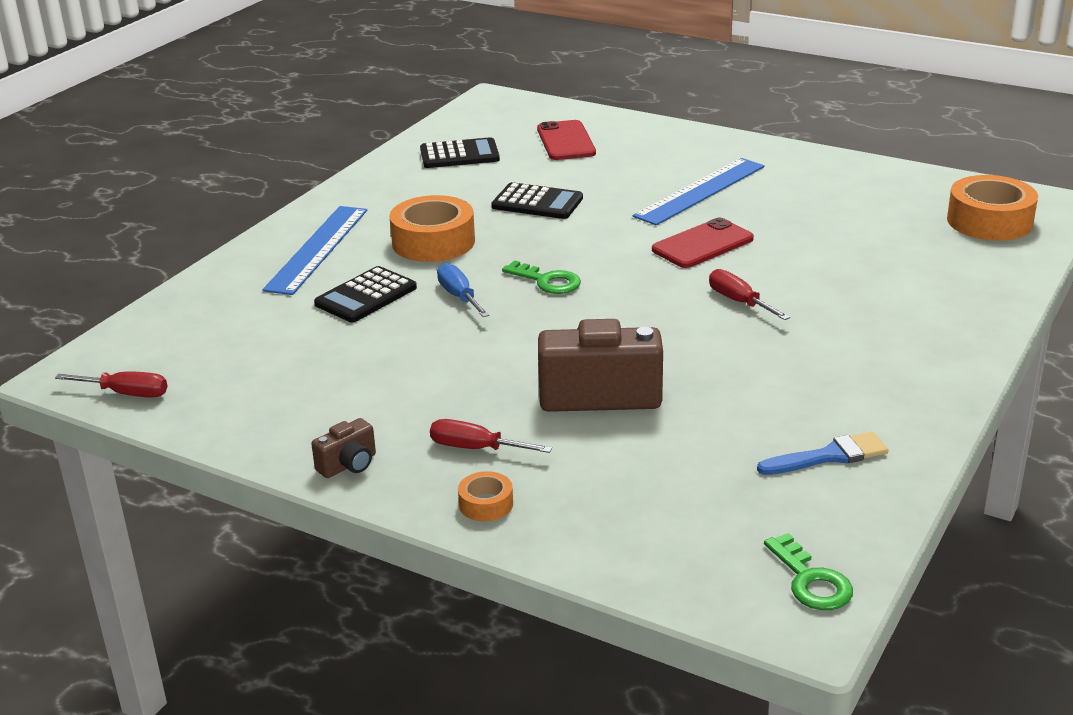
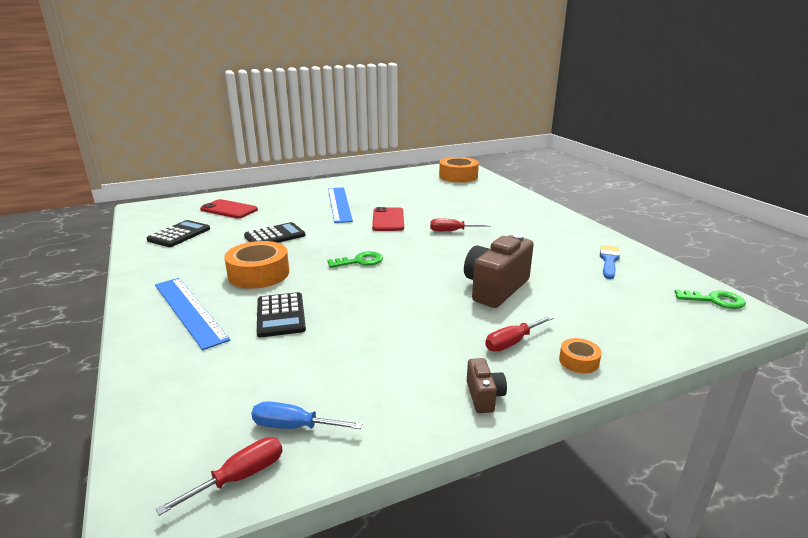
camera: 55 degrees left, 5 degrees down
(459, 296) = (334, 288): blue screwdriver -> blue screwdriver (294, 426)

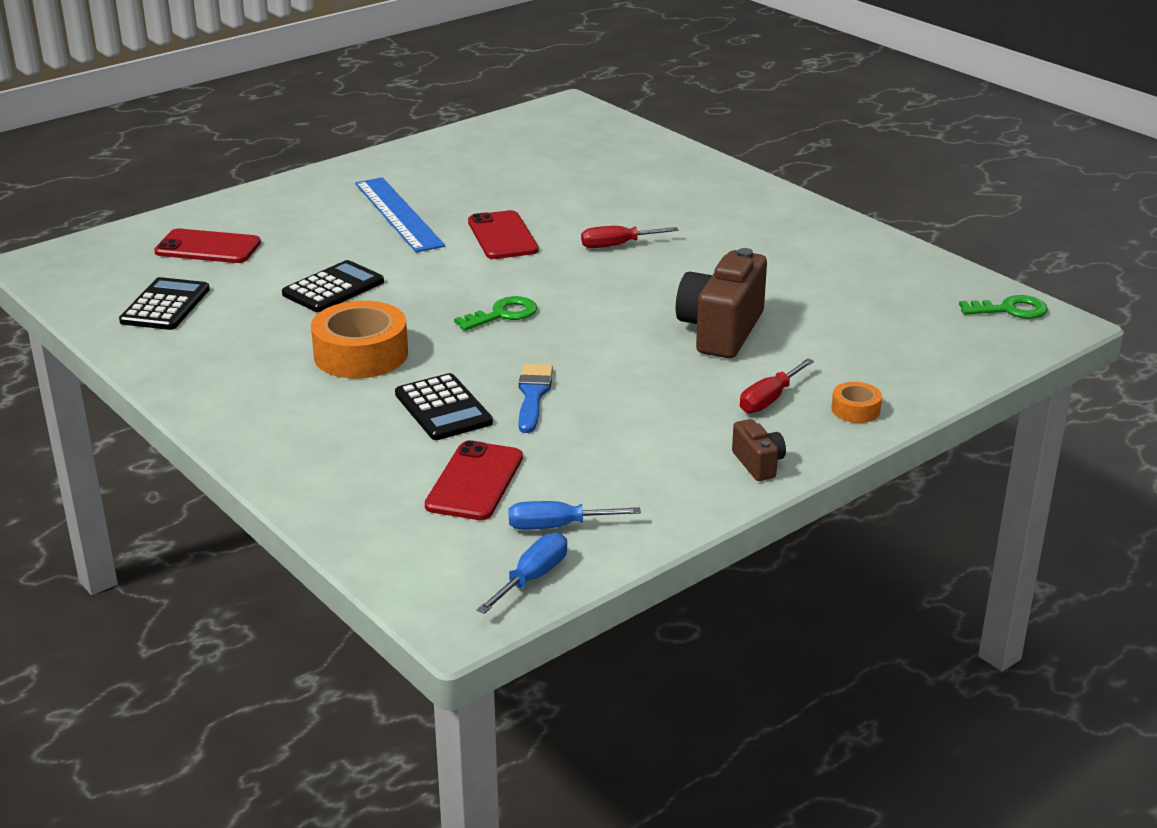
camera: 15 degrees left, 5 degrees up
(189, 311) = (304, 421): blue ruler -> none
(240, 477) = (532, 578): red screwdriver -> blue screwdriver
(261, 374) = (475, 482): none -> red phone
(458, 176) = (575, 130): orange tape -> none
(609, 261) = (866, 268): blue brush -> blue brush (533, 395)

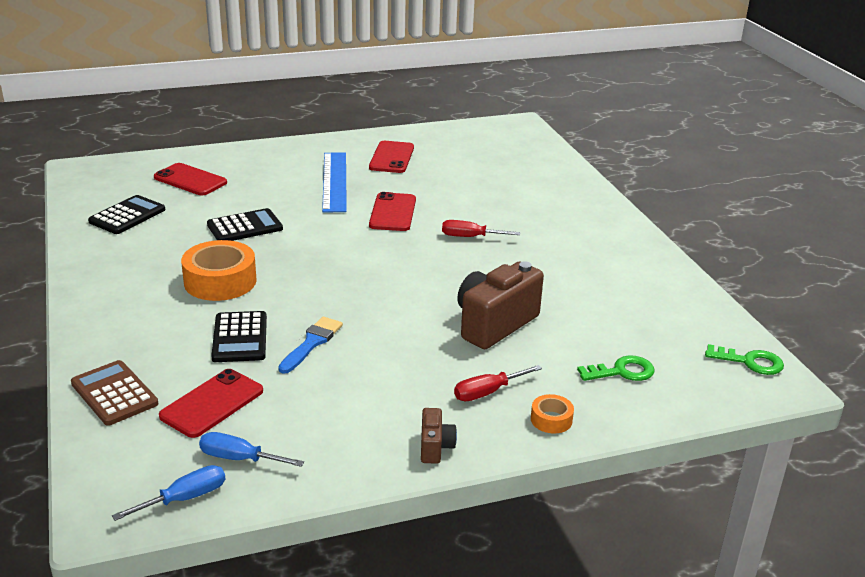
camera: 20 degrees right, 0 degrees up
(348, 499) = (114, 394): none -> brown calculator
(445, 173) = (391, 157): none -> red phone
(503, 314) = (343, 273): green key -> green key (622, 371)

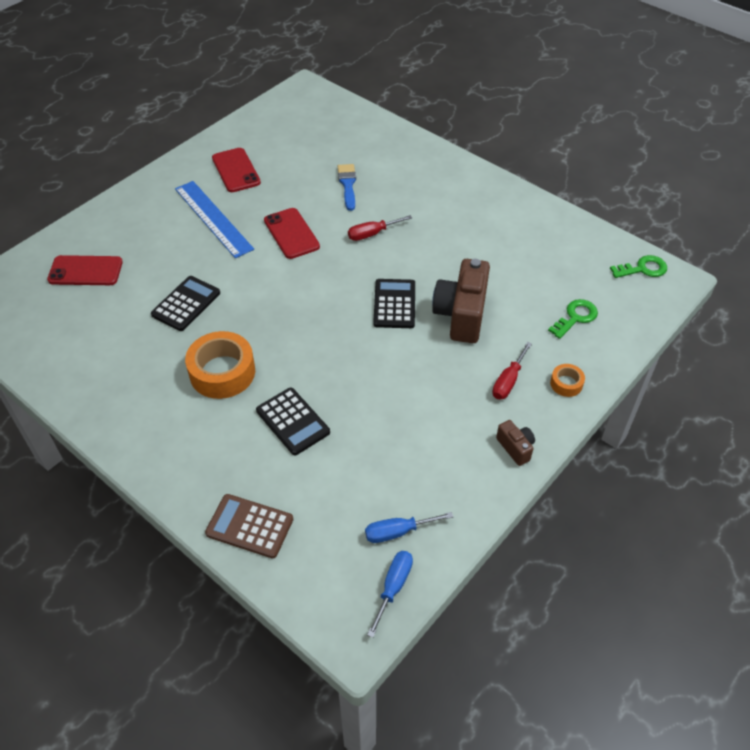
camera: 30 degrees left, 20 degrees up
(127, 216) = (70, 338): black calculator -> black calculator (394, 304)
(212, 403) = (332, 494): red phone -> none
(311, 343) = (351, 399): blue brush -> blue brush (348, 185)

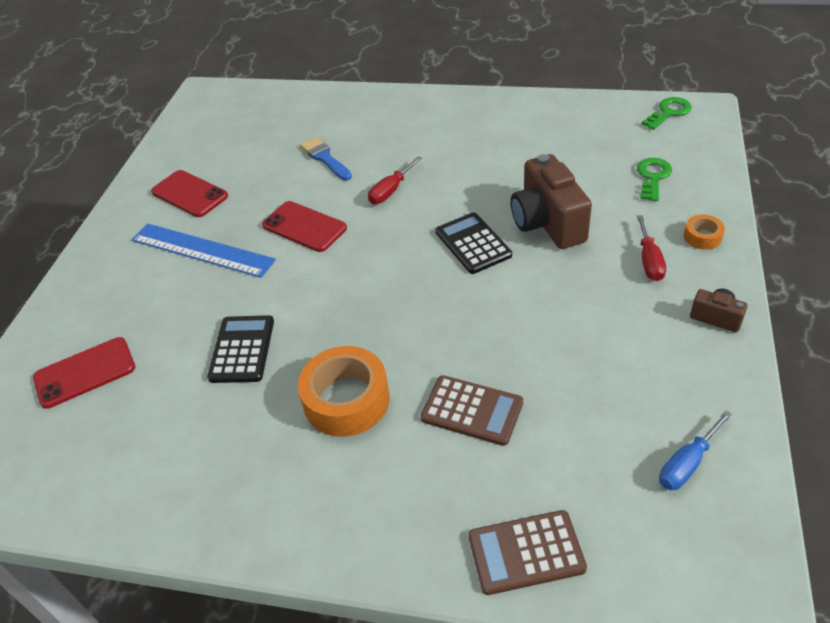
camera: 25 degrees left, 5 degrees down
(293, 421) = (472, 410): black calculator -> brown calculator
(393, 587) = (739, 525): blue screwdriver -> none

